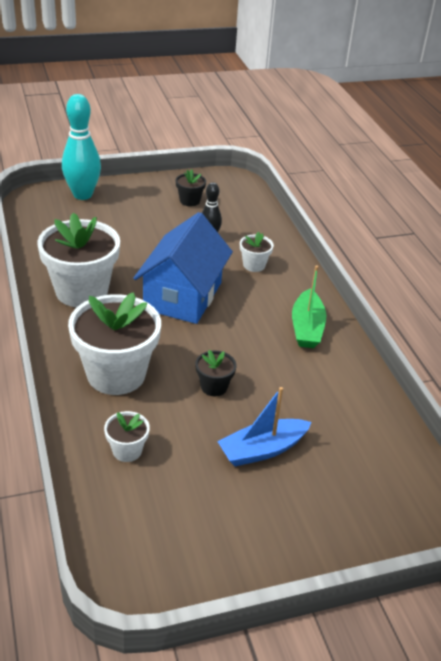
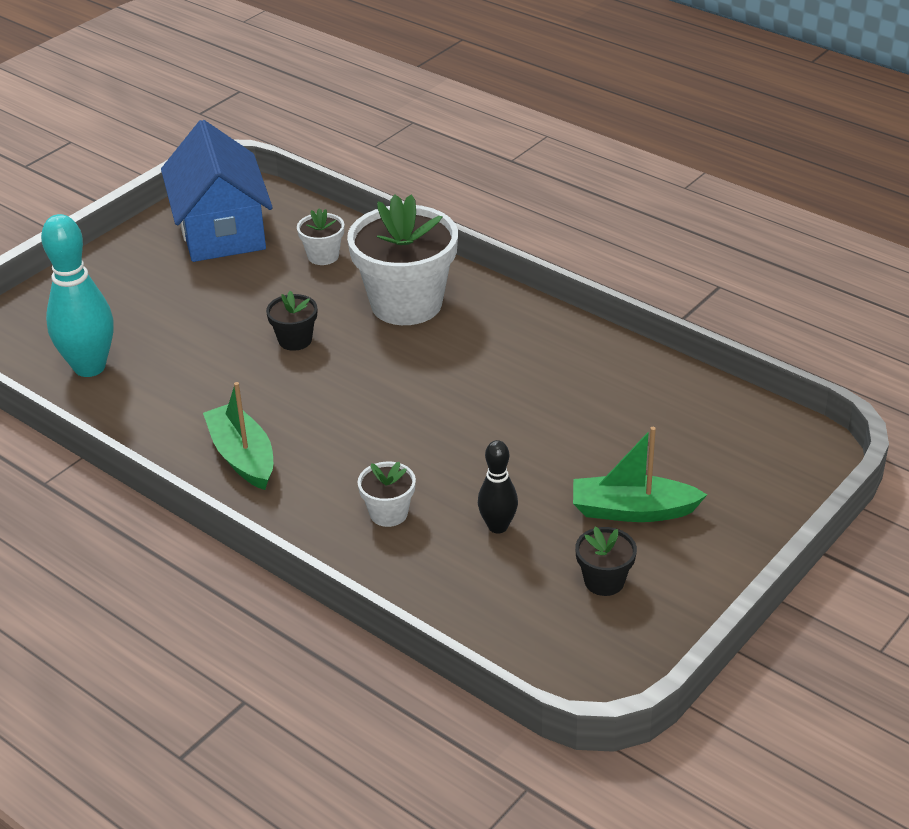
camera: 150 degrees right, 0 degrees up
(82, 195) = (763, 496): turquoise bowling pin -> turquoise bowling pin (89, 367)
(82, 291) = (555, 362): white flower pot -> none
(143, 215) = (632, 510): none -> green boat
(182, 296) = (434, 418): blue house -> blue house (222, 230)
(262, 450) = (197, 311): blue boat -> none

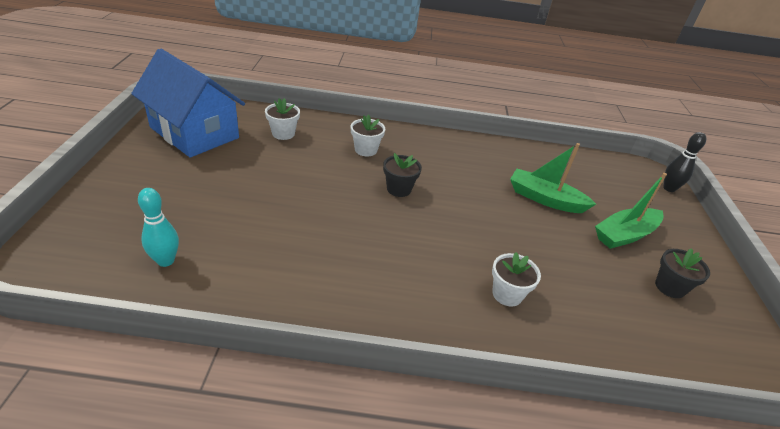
camera: 40 degrees left, 0 degrees up
(89, 367) = (165, 261): turquoise bowling pin -> turquoise bowling pin, size x0.55
(242, 457) = (364, 291): green boat -> green boat (545, 199)
(295, 340) = (317, 191): black flower pot -> black flower pot (399, 189)
(406, 304) = (366, 150): white flower pot -> white flower pot, size x0.46
(498, 526) = (576, 275): black bowling pin -> black bowling pin (669, 188)

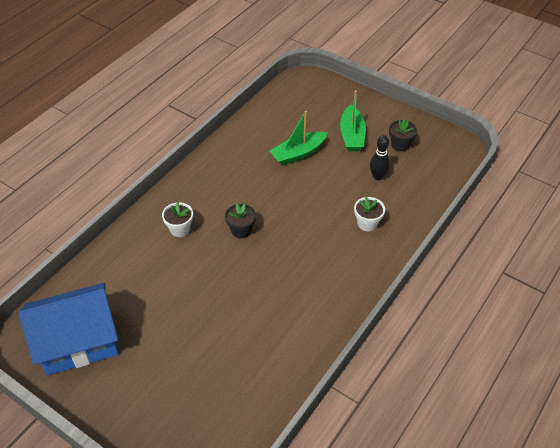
camera: 55 degrees left, 10 degrees up
(165, 261) = (243, 397): turquoise bowling pin -> none
(283, 133) = (121, 276): white flower pot -> none
(669, 188) = (325, 82): black bowling pin -> black bowling pin (378, 176)

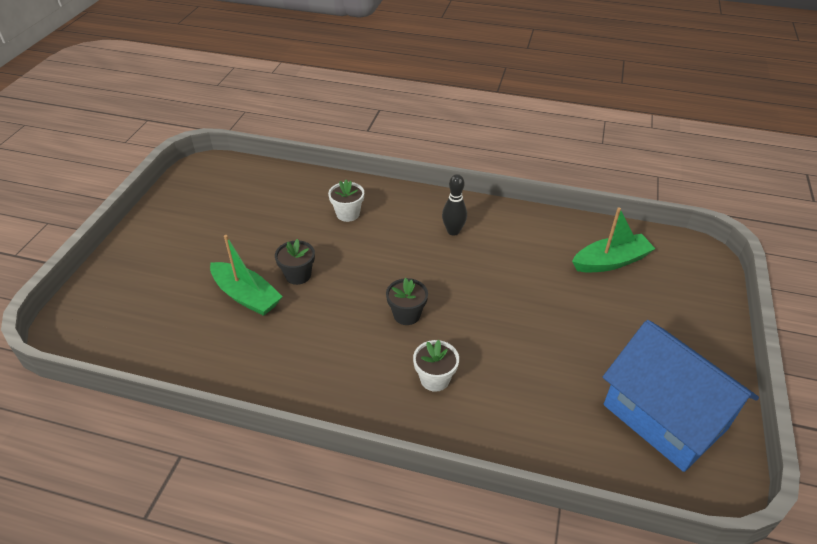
camera: 110 degrees left, 5 degrees down
(352, 135) = (198, 253): green boat -> green boat (610, 261)
(378, 176) = (270, 219): black bowling pin -> black bowling pin (453, 231)
(400, 145) = (208, 210): black flower pot -> black flower pot (298, 275)

